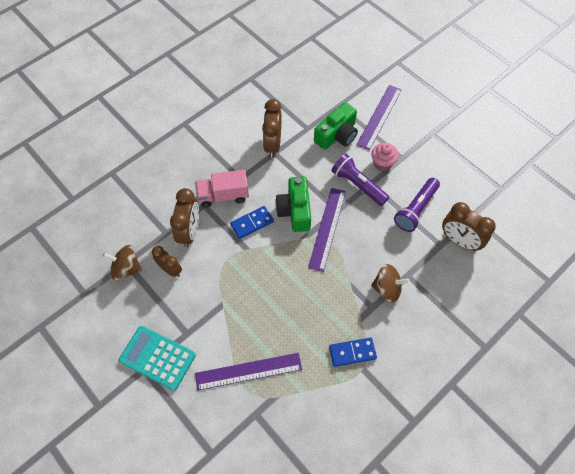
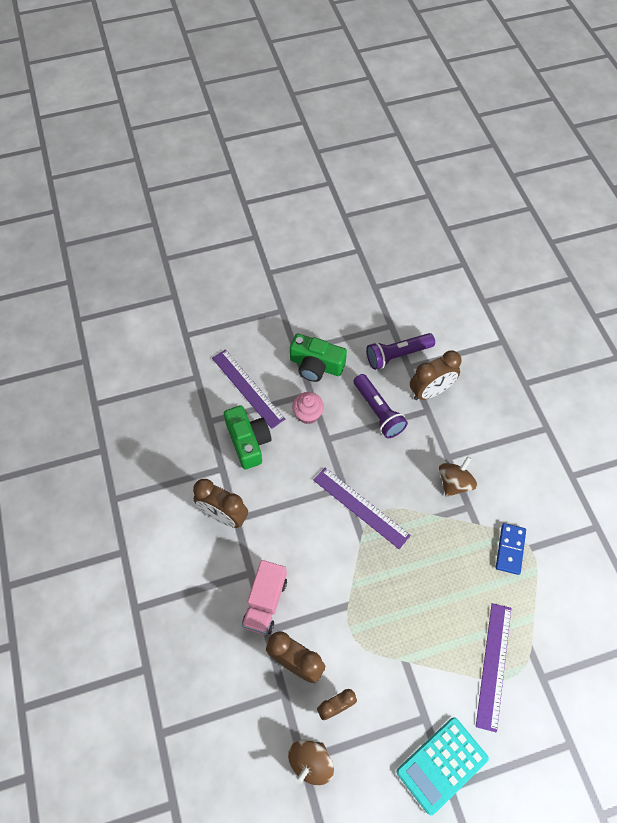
camera: 65 degrees left, 0 degrees up
(252, 223) = (318, 584): blue domino -> none
(295, 210) = (323, 530): green camera -> green camera (316, 365)
(358, 185) = (322, 451): purple flashlight -> purple flashlight (397, 355)

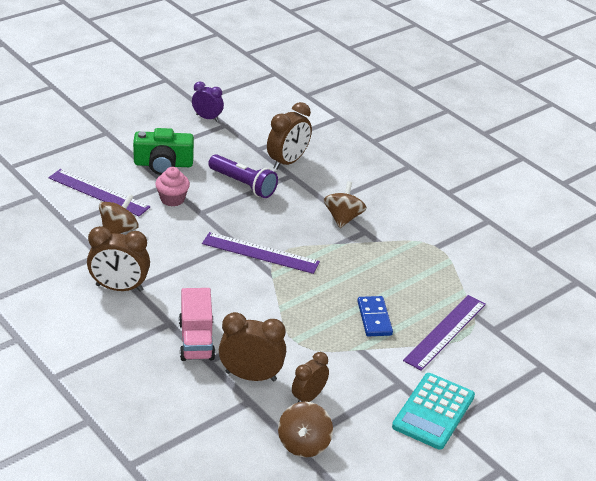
camera: 25 degrees left, 25 degrees down
(248, 441) = (119, 230): green camera -> brown spinning top
(377, 312) = (207, 118): none -> purple clock
(397, 355) = (242, 143): purple flashlight -> none
(493, 665) = (445, 332): purple ruler -> purple ruler turned 45 degrees clockwise
(510, 549) = (418, 251): blue domino -> blue domino (374, 318)

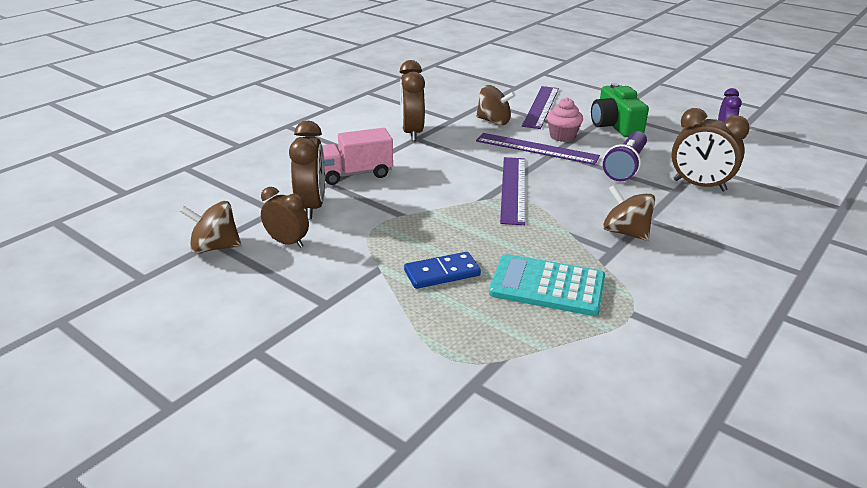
camera: 80 degrees right, 5 degrees down
(343, 218) = (625, 232): brown spinning top -> brown spinning top turned 135 degrees counterclockwise
(433, 411) = (279, 335): turquoise calculator -> turquoise calculator (547, 286)
(445, 332) = (444, 335): purple ruler -> purple ruler (536, 148)

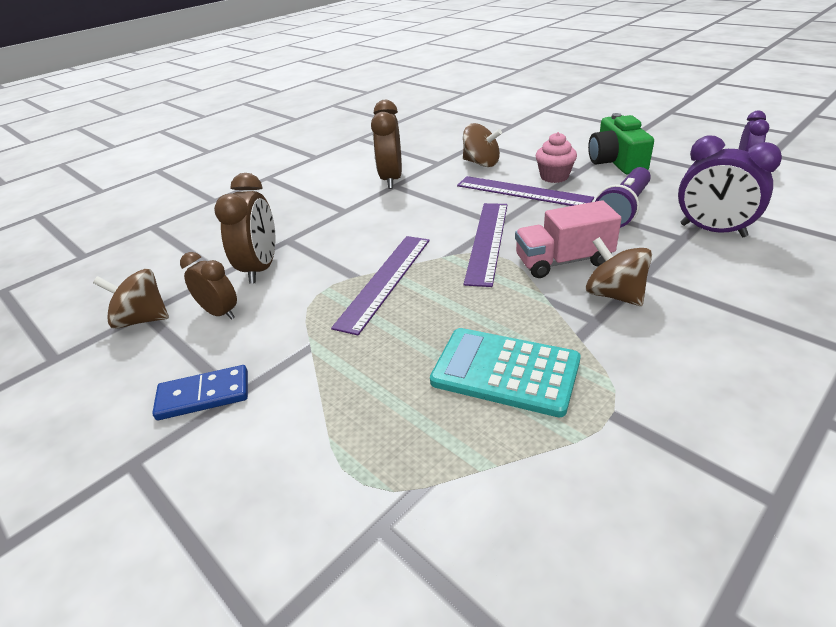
camera: 10 degrees right, 5 degrees up
(355, 174) = (318, 228): pink truck -> pink truck (563, 261)
(442, 273) = (380, 353): blue domino -> blue domino (203, 395)
(541, 106) = (535, 144): purple ruler -> purple ruler (385, 281)
(699, 185) = (712, 231): brown clock -> purple clock

